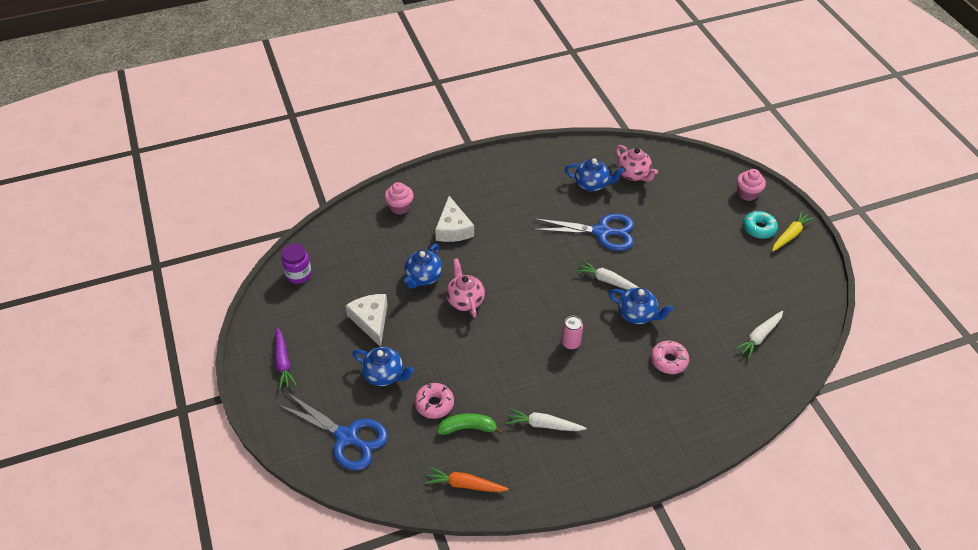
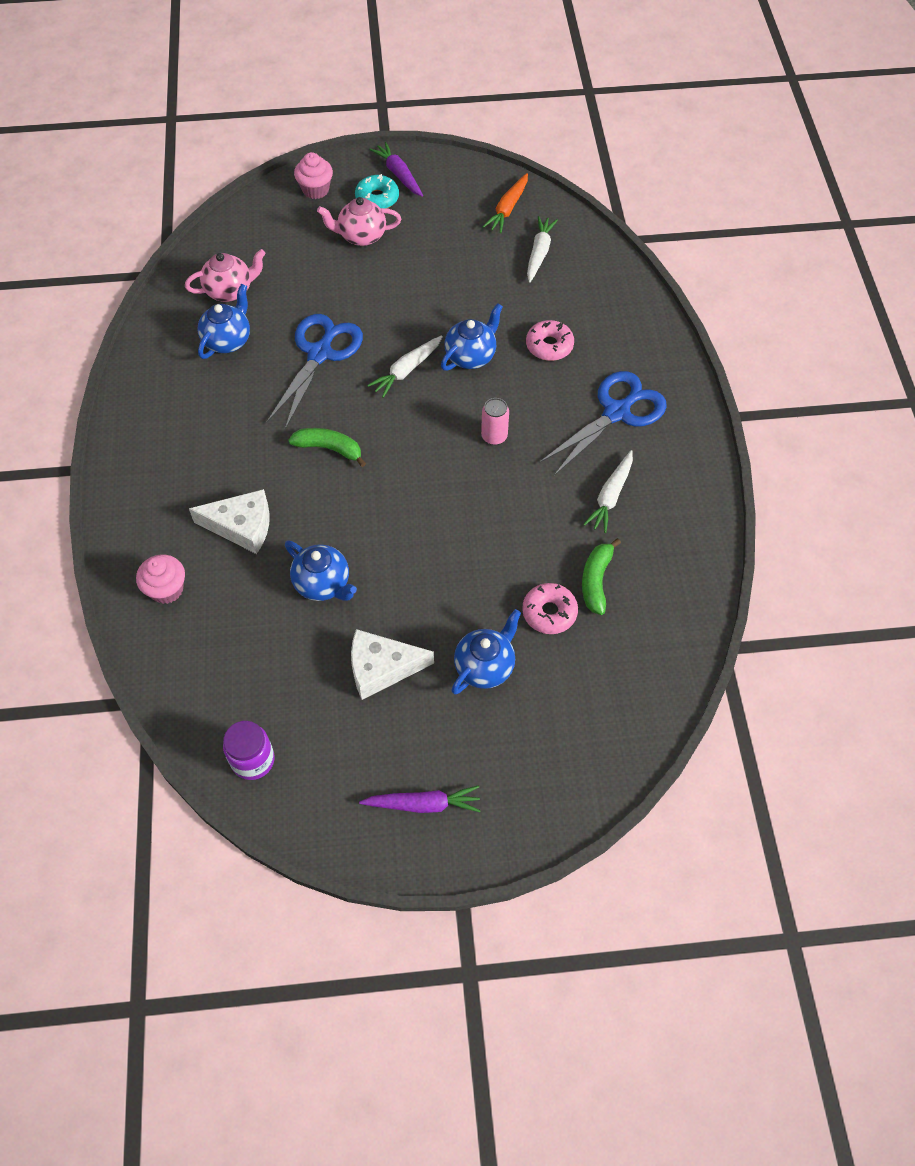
camera: 75 degrees left, 10 degrees up
(347, 437) = (577, 732): blue scissors -> blue scissors (617, 412)
(465, 300) = (384, 540): pink teapot -> pink teapot (361, 236)
(465, 484) = (678, 601): orange carrot -> orange carrot (507, 209)
(526, 255) = (329, 448): none -> green banana
(759, 337) = (539, 253): white carrot -> white carrot turned 135 degrees counterclockwise
(790, 235) = (399, 174): yellow carrot -> purple carrot

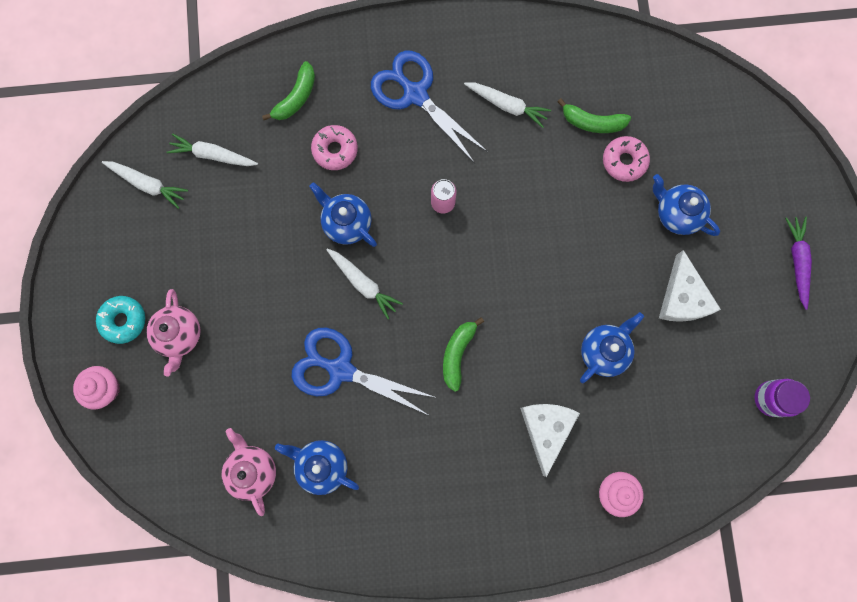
camera: 90 degrees left, 20 degrees up
(399, 174) = (88, 298): purple carrot -> none
(507, 209) = (148, 184): orange carrot -> white carrot
(604, 314) = (296, 97): none -> green banana

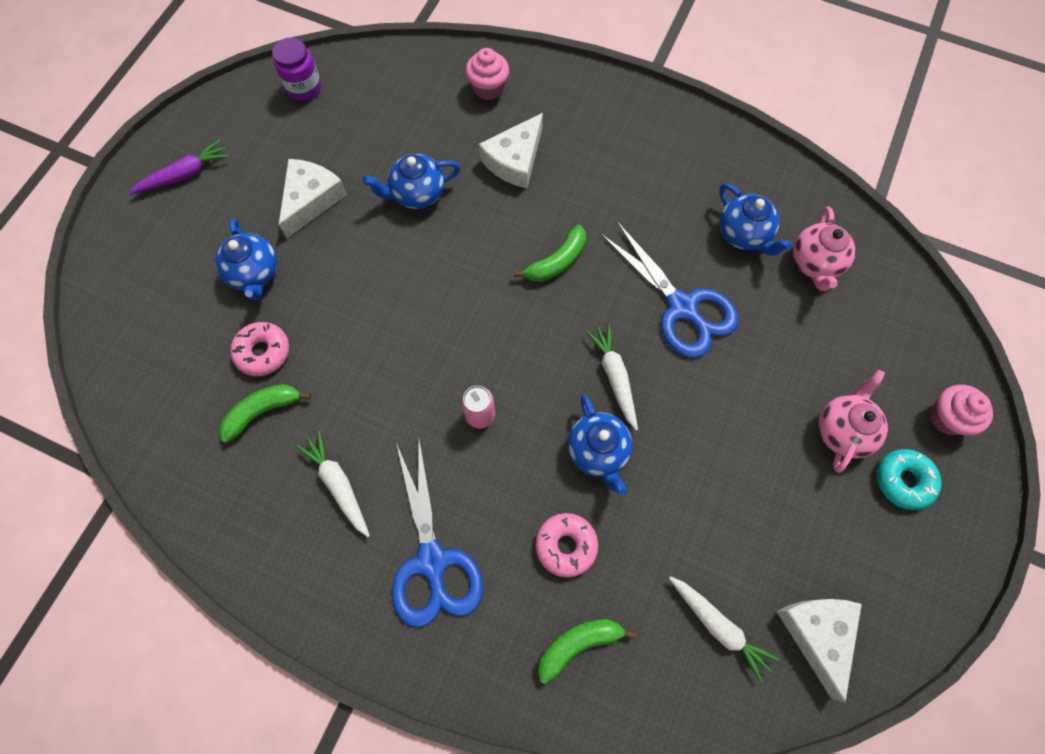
camera: 150 degrees left, 10 degrees down
(148, 184) = (817, 634): white carrot -> white cheese
(592, 122) = (262, 411): green banana -> green banana turned 75 degrees counterclockwise
(797, 261) = (184, 175): purple carrot -> purple carrot turned 150 degrees counterclockwise

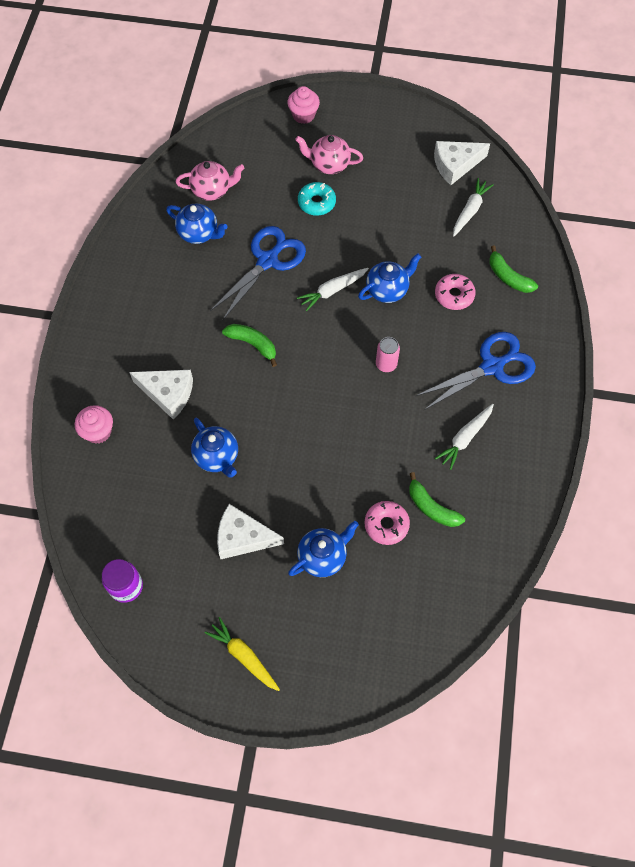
camera: 105 degrees left, 5 degrees down
(184, 175) = (244, 656): purple carrot -> yellow carrot
(743, 234) = (199, 233): blue teapot -> blue teapot turned 75 degrees clockwise
(903, 480) = (351, 133): turquoise donut -> turquoise donut (316, 203)

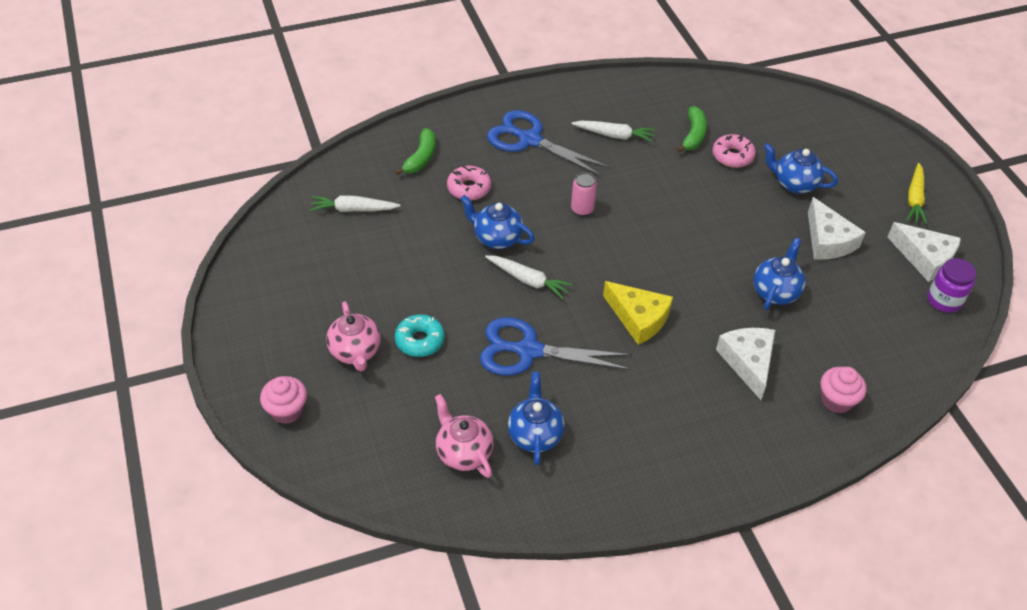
camera: 120 degrees left, 15 degrees down
(253, 344) = (638, 318): green banana -> yellow cheese
(455, 165) = (294, 240): white cheese -> white cheese (924, 258)

